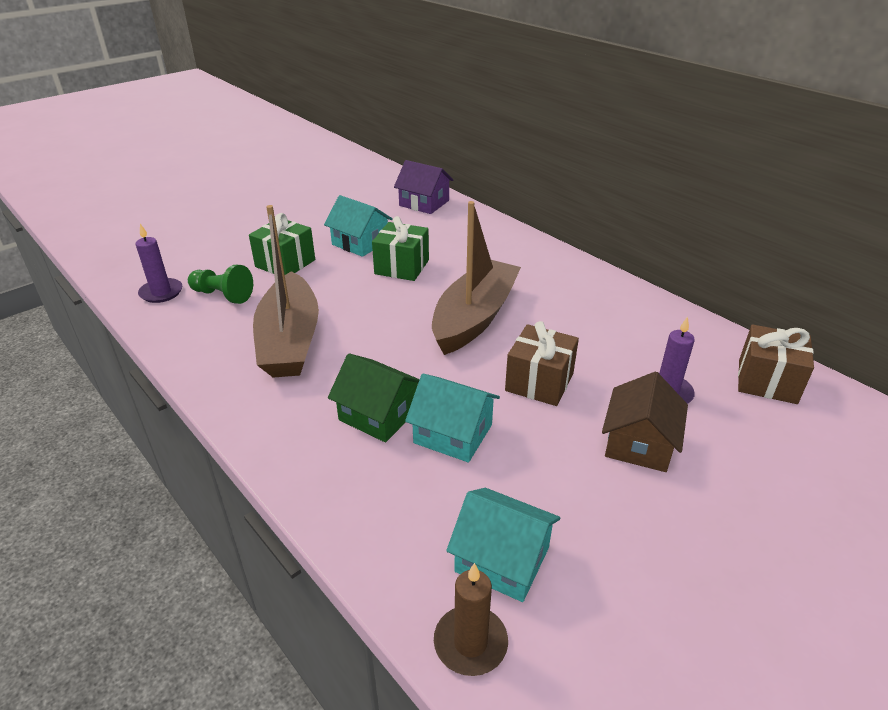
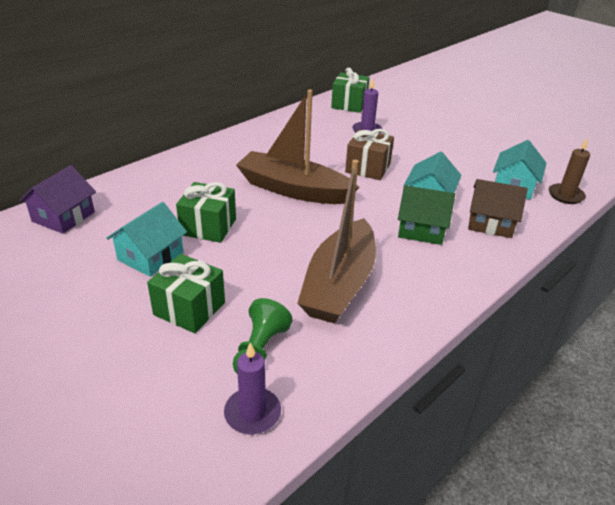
camera: 95 degrees left, 0 degrees up
(290, 340) = (339, 284): brown boat -> brown boat turned 120 degrees clockwise
(378, 414) = (421, 229): green house -> green house turned 75 degrees clockwise
(639, 443) = (413, 143): brown house -> brown house (490, 223)
(767, 381) = (349, 104): brown gift -> green gift

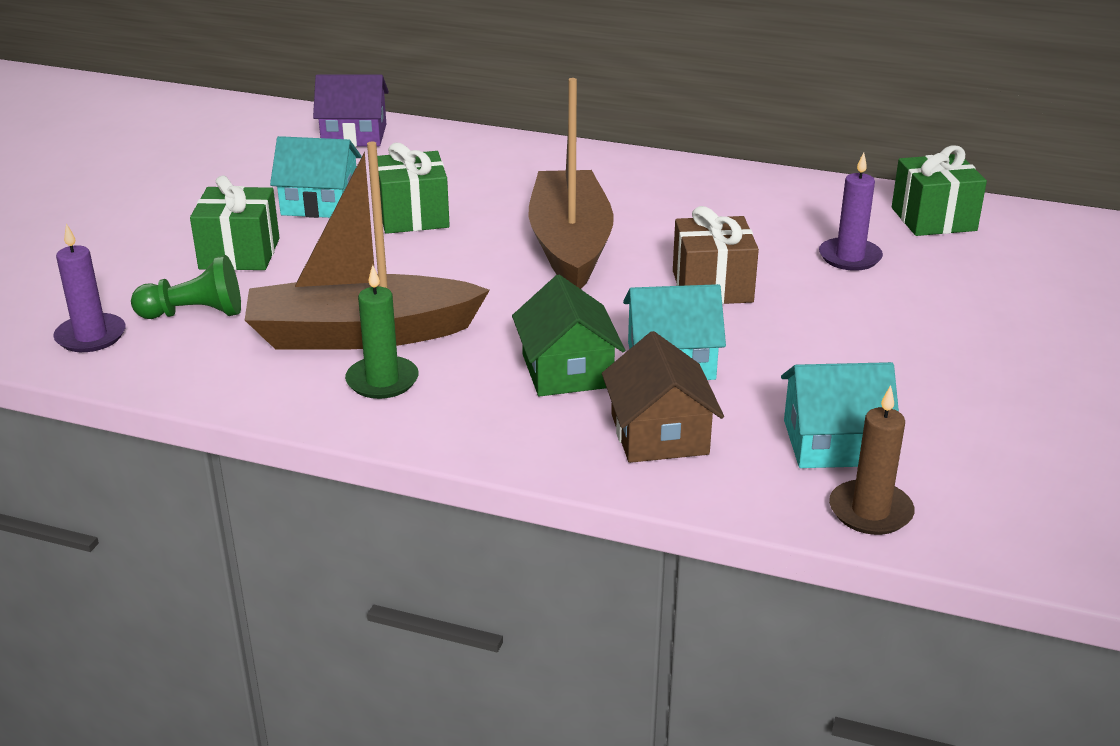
camera: 65 degrees right, 5 degrees down
(398, 290) = (382, 381): none -> green candle

